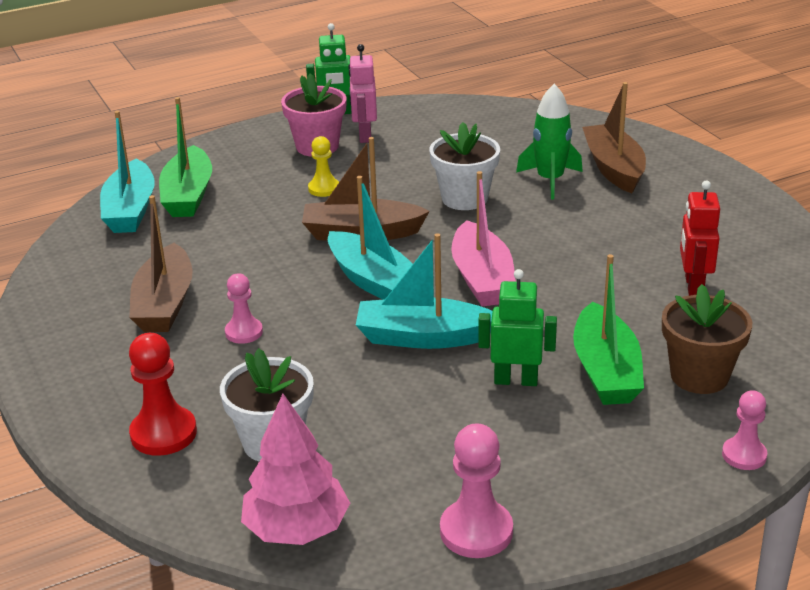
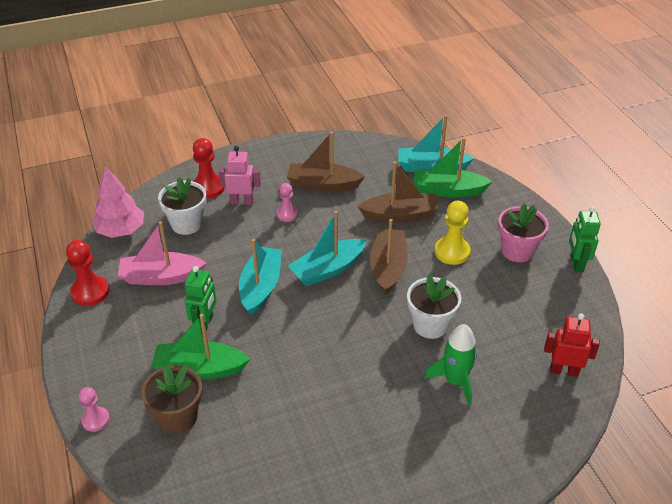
camera: 95 degrees right, 10 degrees up
(324, 188) = (452, 252): yellow pawn -> yellow pawn, size x1.58
(364, 135) = (535, 277): pink robot -> pink robot (242, 202)
(476, 531) = (90, 292): pink pawn -> red pawn
(482, 279) = (319, 322): pink boat -> pink boat (161, 277)
(614, 168) = (474, 429): brown boat -> brown boat (400, 215)
(693, 286) = (283, 441): red robot -> red robot (564, 370)

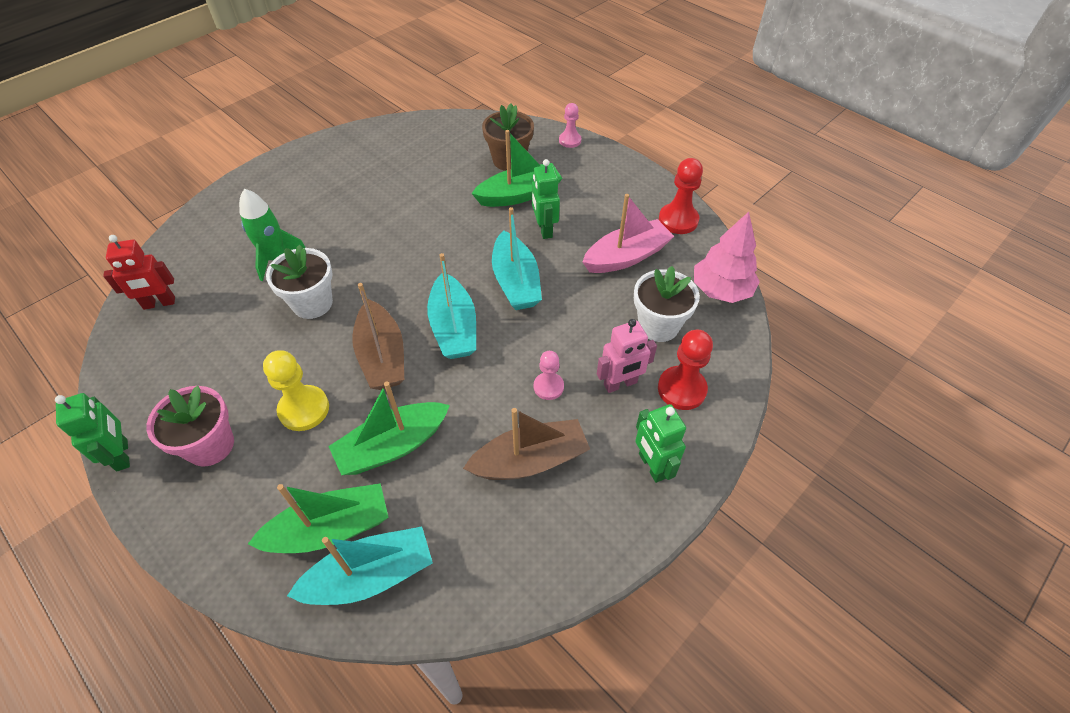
camera: 155 degrees right, 10 degrees up
(258, 163) = (651, 466): none -> green robot
(327, 269) = (453, 327): turquoise boat -> turquoise boat turned 135 degrees clockwise
(400, 215) = (392, 446): brown boat -> green boat

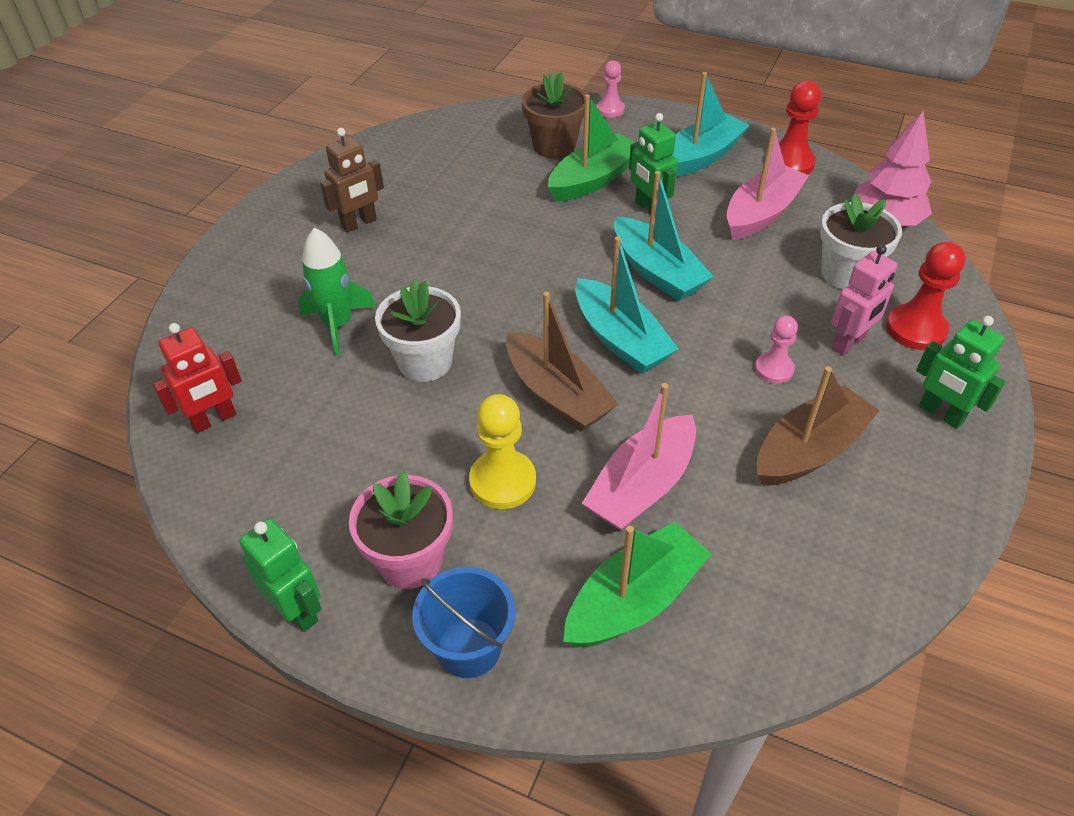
camera: 20 degrees left, 5 degrees down
(205, 521) = (469, 647): none -> blue bucket
(337, 186) = (359, 223): none -> brown robot
(371, 576) = (719, 632): turquoise boat -> turquoise boat (700, 157)
(392, 446) = (642, 486): green boat -> pink boat

